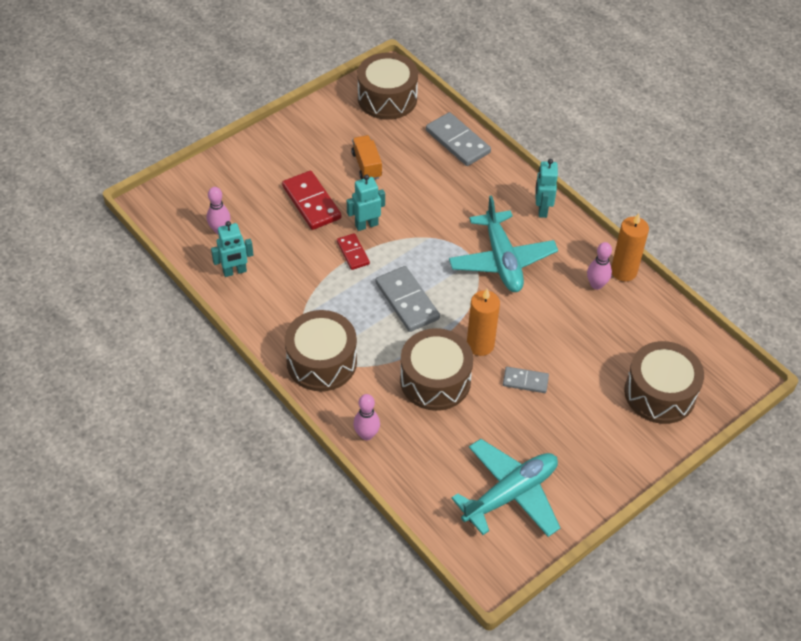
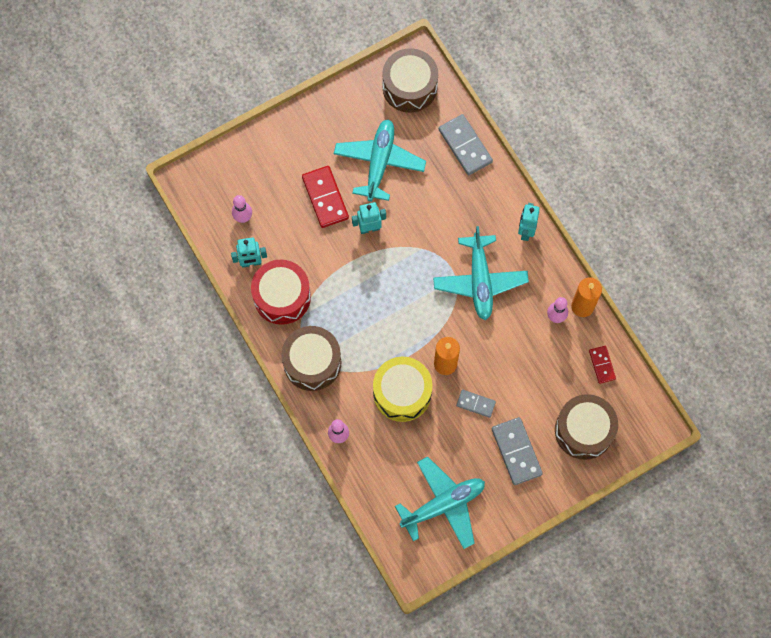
camera: 10 degrees right, 20 degrees up
(275, 300) = (282, 297): none -> red drum
(353, 253) = (353, 256): red domino -> red domino (602, 365)
(366, 165) = (379, 163): orange truck -> turquoise plane
(407, 301) = (391, 312): grey domino -> grey domino (516, 452)
(435, 380) = (402, 393): brown drum -> yellow drum

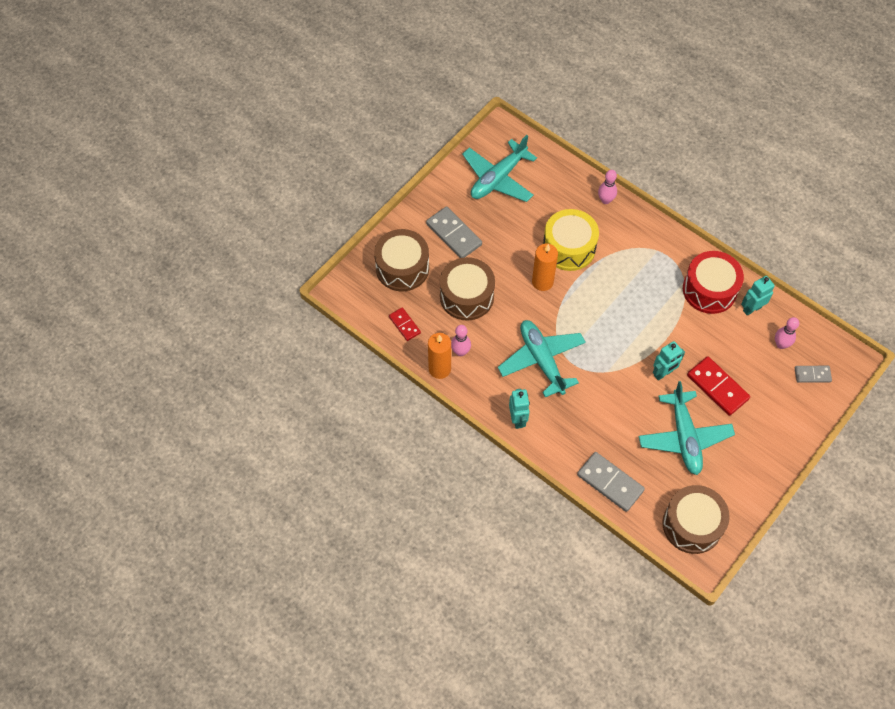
camera: 160 degrees right, 10 degrees down
(312, 362) = (656, 247): brown drum -> brown drum (466, 296)
(476, 404) = (503, 259): grey domino -> grey domino (812, 375)

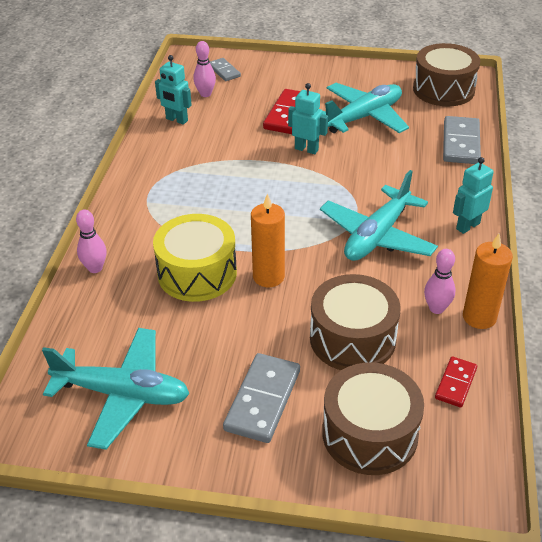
camera: 120 degrees left, 20 degrees down
(709, 290) = (174, 151): red drum -> none

